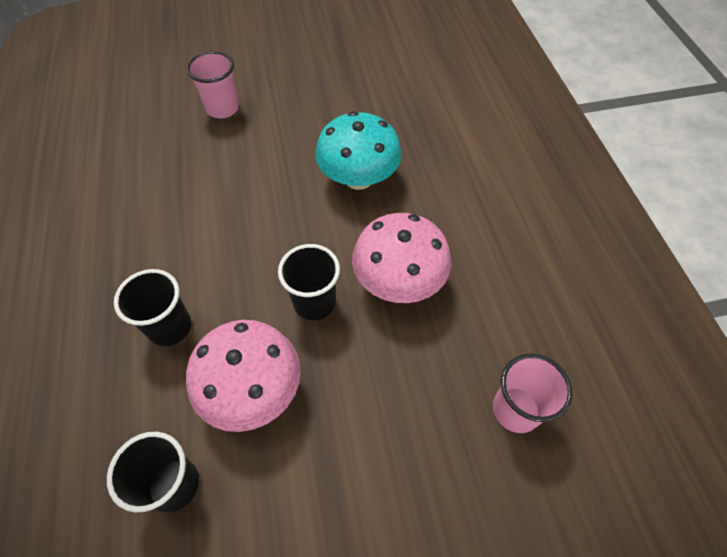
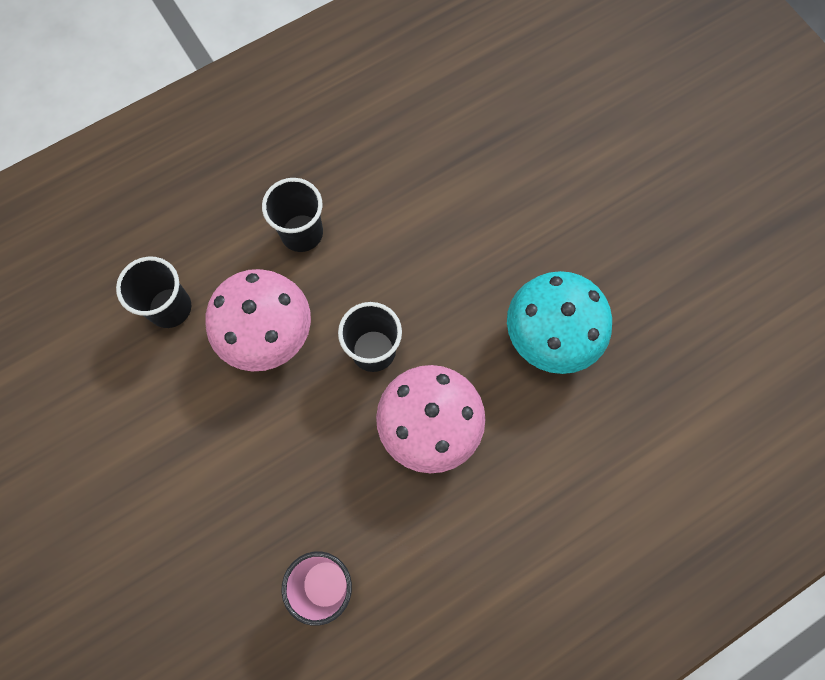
camera: 70 degrees right, 15 degrees up
(222, 109) = (589, 145): pink cup -> none

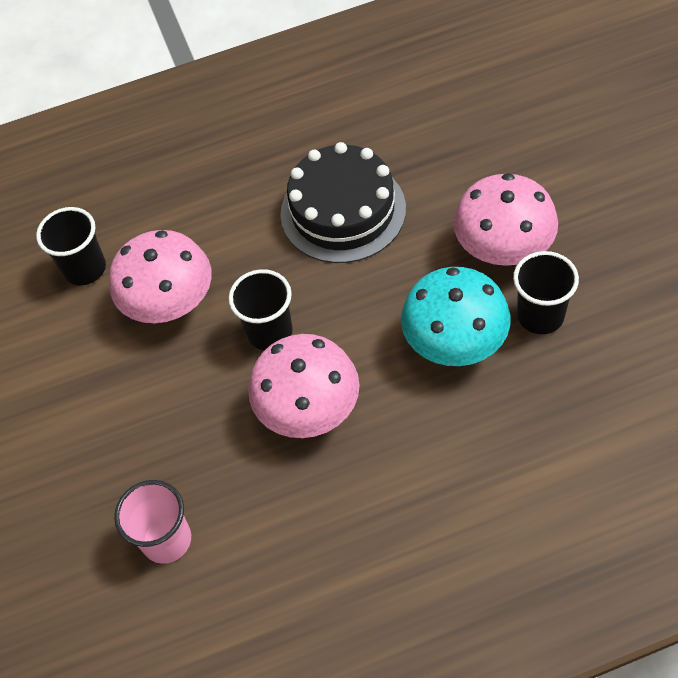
camera: 20 degrees right, 15 degrees down
(302, 233) = (227, 219): black cup -> black cup (540, 316)
(414, 210) = (343, 211): none -> black cake
(575, 230) = (503, 248): none -> pink mushroom

